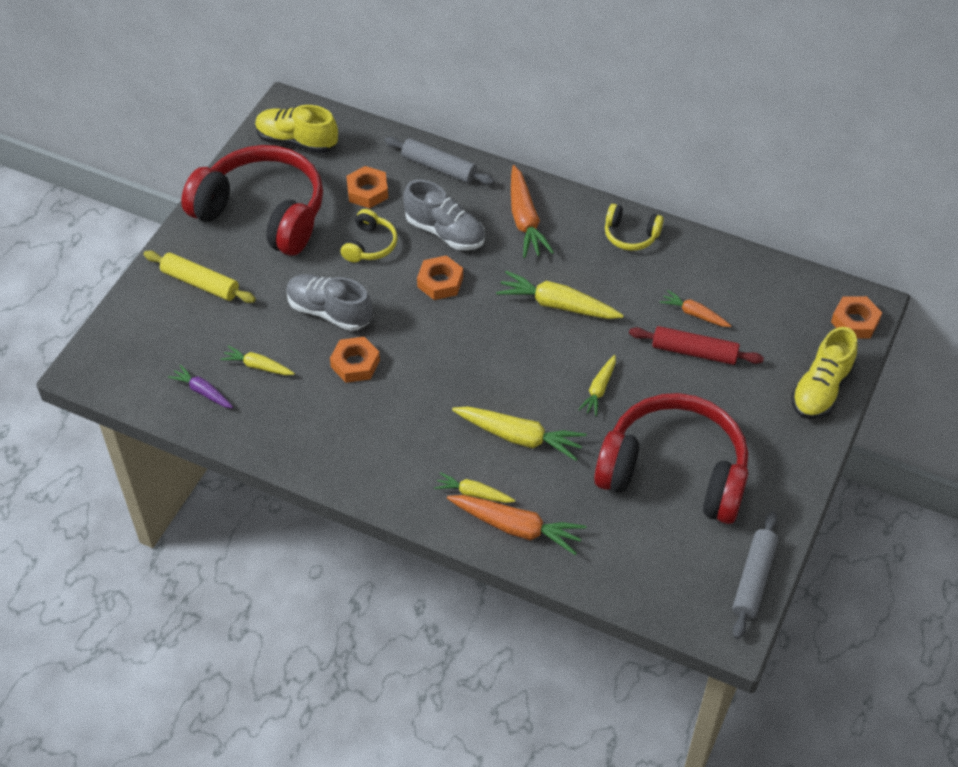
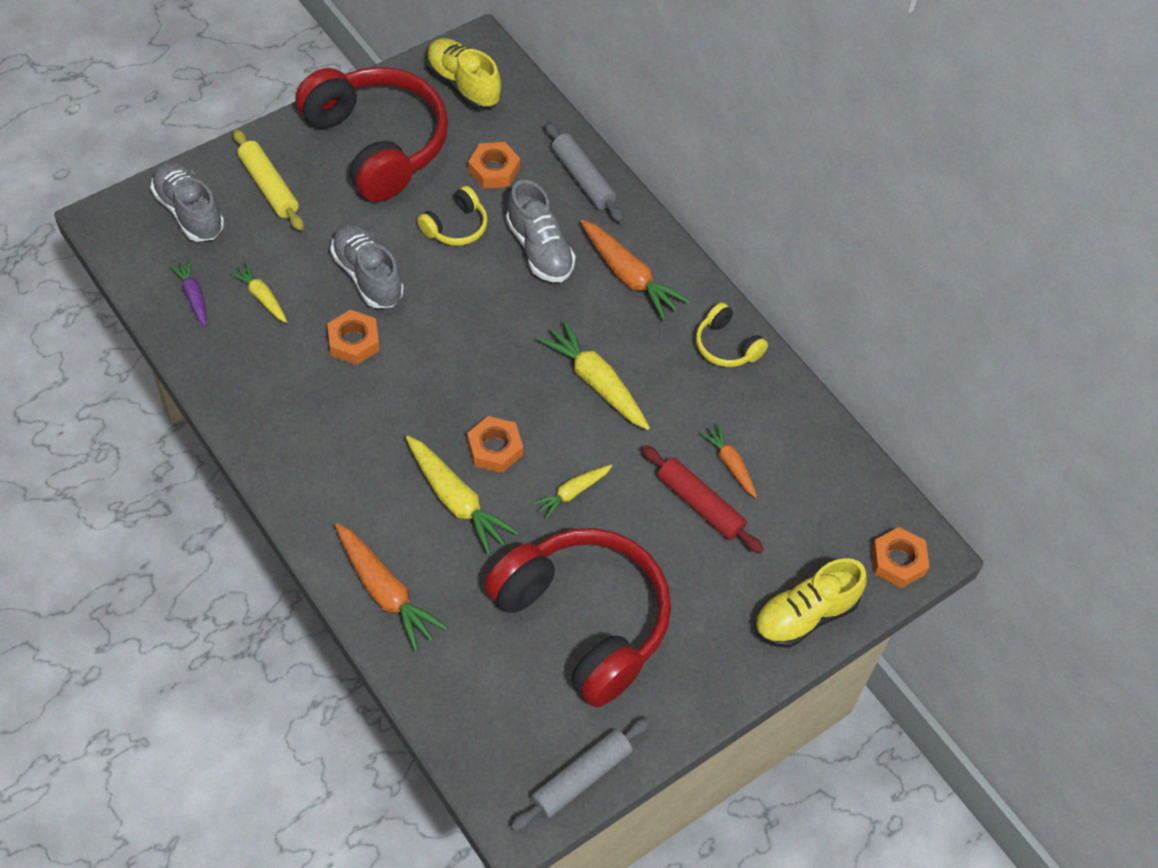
camera: 25 degrees right, 5 degrees up
(150, 331) = (189, 212): none -> grey shoe
(440, 282) = (496, 299): orange nut -> orange nut (494, 448)
(473, 493) = (370, 534): yellow carrot -> none
(525, 220) = (629, 276): orange carrot -> orange carrot turned 60 degrees counterclockwise

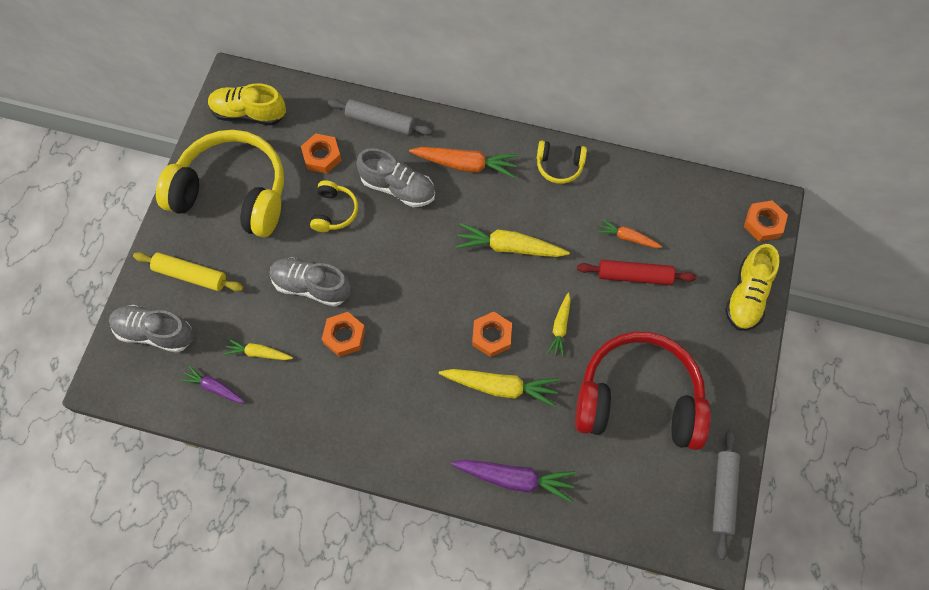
camera: 35 degrees left, 10 degrees up
(377, 144) = (232, 193): red headphones -> yellow headphones
(385, 592) = (515, 478): orange carrot -> purple carrot

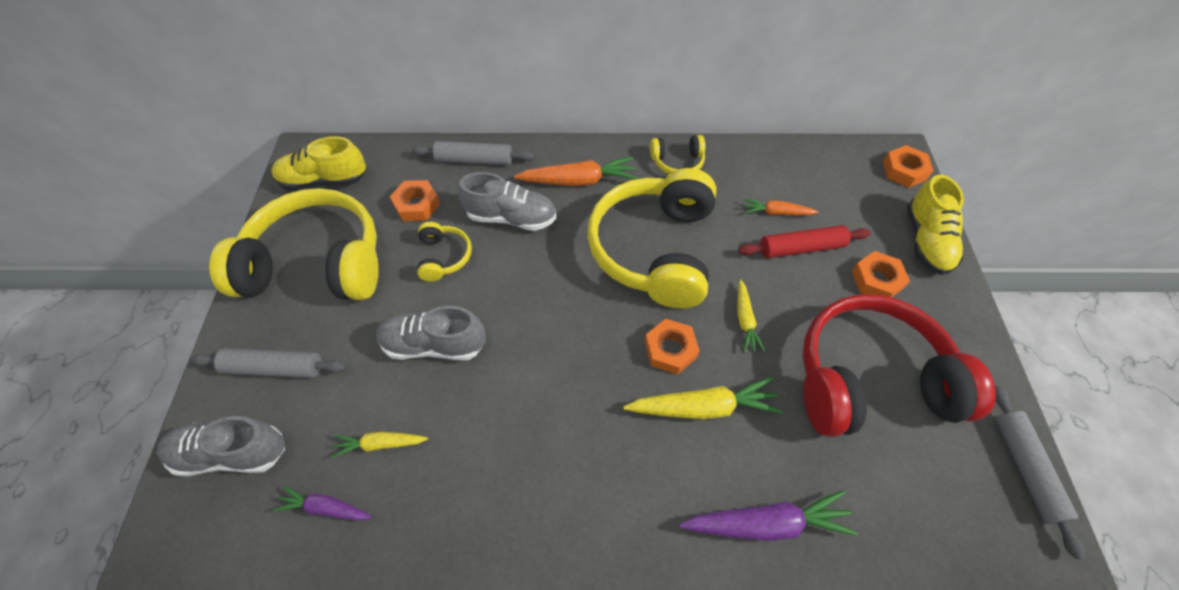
camera: 15 degrees left, 10 degrees down
(190, 275) = (274, 368): yellow rolling pin -> grey rolling pin
(344, 336) = (489, 394): orange nut -> orange nut (876, 280)
(509, 247) = (655, 249): yellow carrot -> yellow headphones

